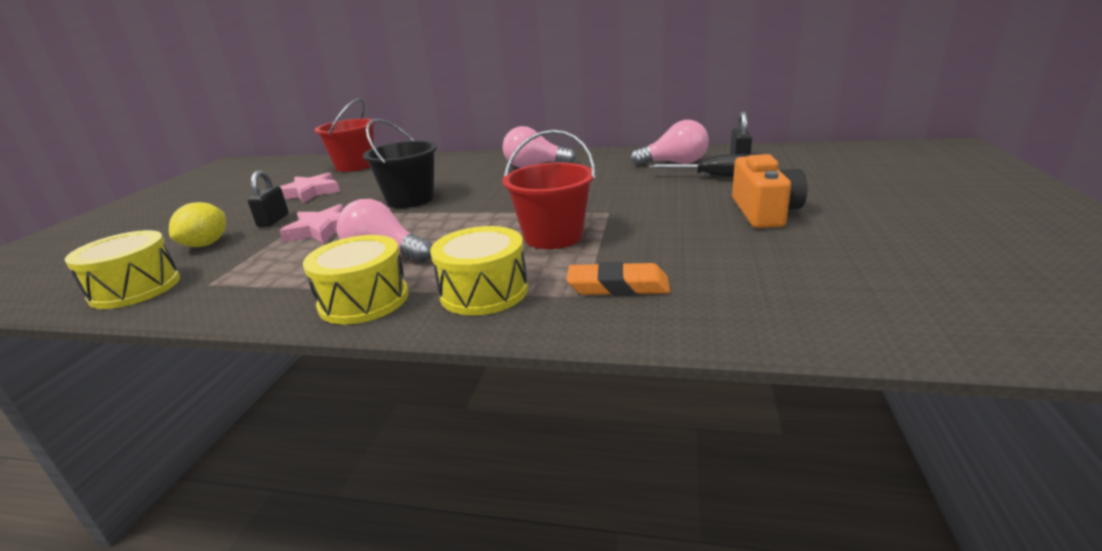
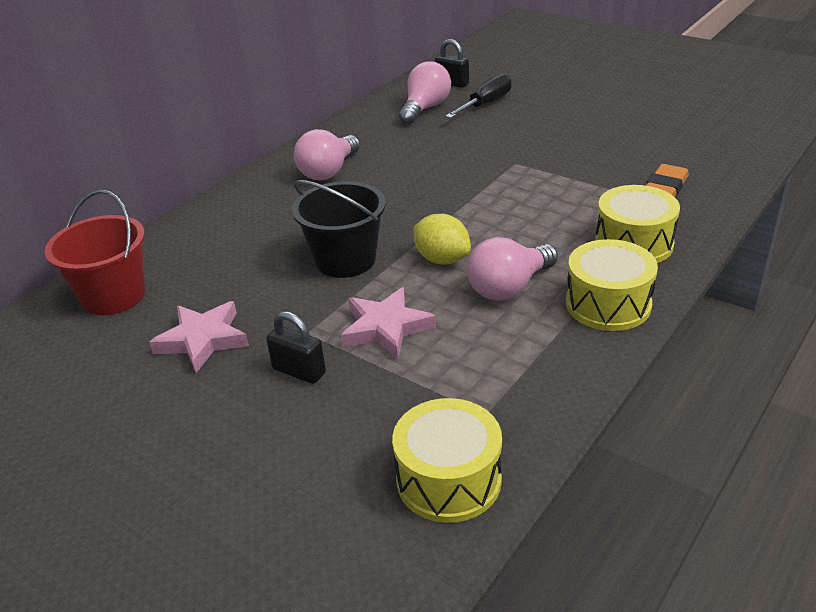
camera: 65 degrees left, 10 degrees up
(206, 244) = (334, 430): yellow lemon -> yellow lemon (442, 259)
(553, 236) = (547, 196): red bucket -> none
(764, 212) = (580, 110): orange camera -> none

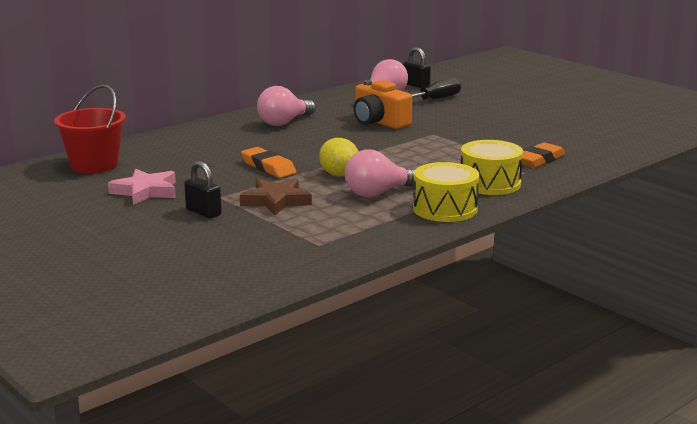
camera: 10 degrees right, 15 degrees down
(345, 260) = (268, 167): black bucket -> orange eraser
(386, 327) = (276, 201): pink star -> brown star
(441, 152) = (379, 122): none -> orange camera
(448, 480) = (274, 267): yellow drum -> none

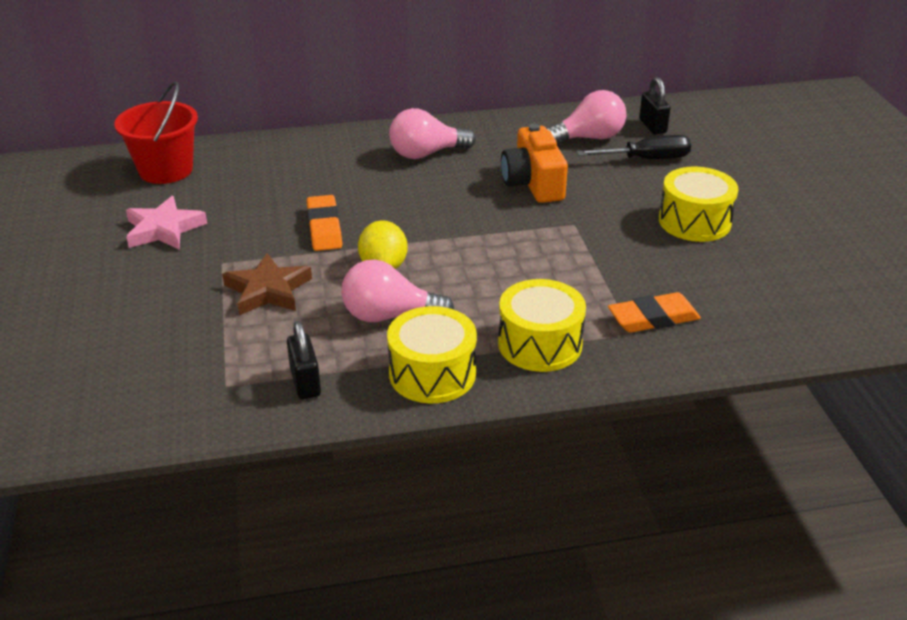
camera: 30 degrees right, 15 degrees up
(203, 212) = (178, 284): black padlock -> black padlock (305, 382)
(503, 119) = (694, 221): none -> yellow drum

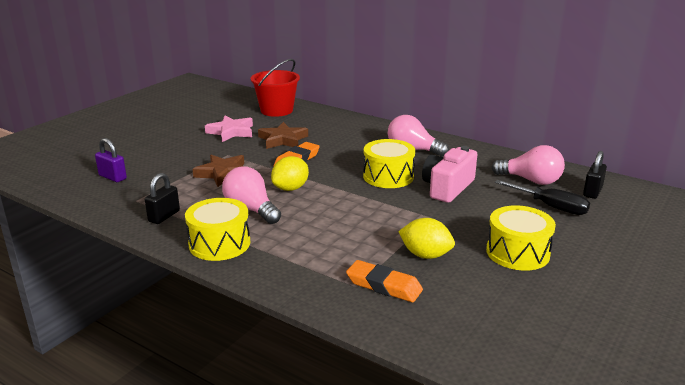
camera: 45 degrees right, 10 degrees down
(125, 375) = (112, 177): none -> purple padlock
(255, 208) = (283, 140): none -> brown star
(533, 183) = (447, 188): orange camera -> pink camera
(540, 344) = (295, 261): yellow drum -> yellow drum (388, 176)
(633, 267) = (425, 255): none -> yellow lemon

